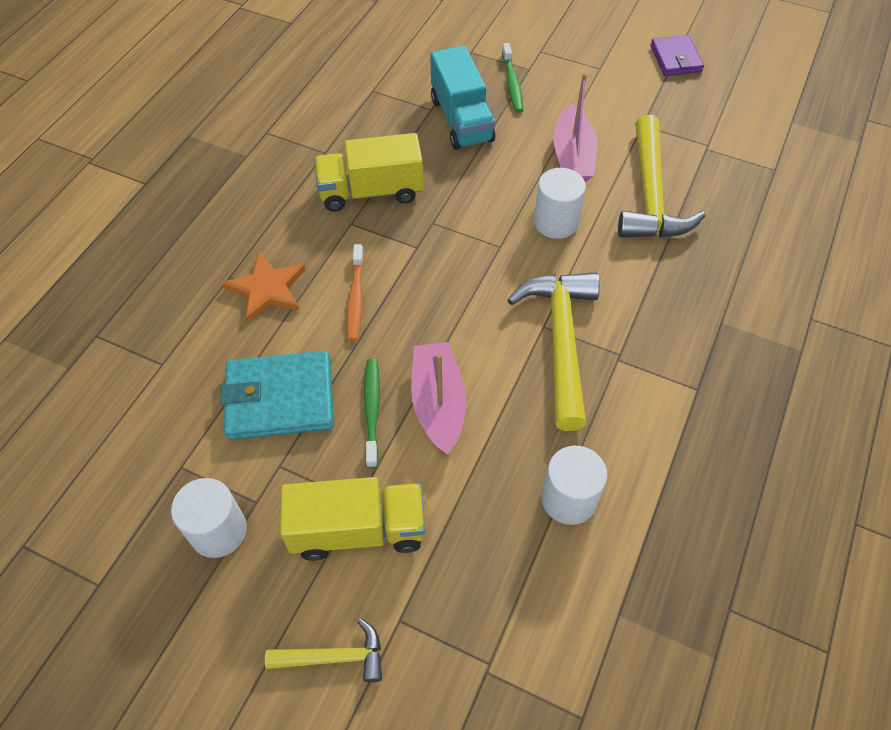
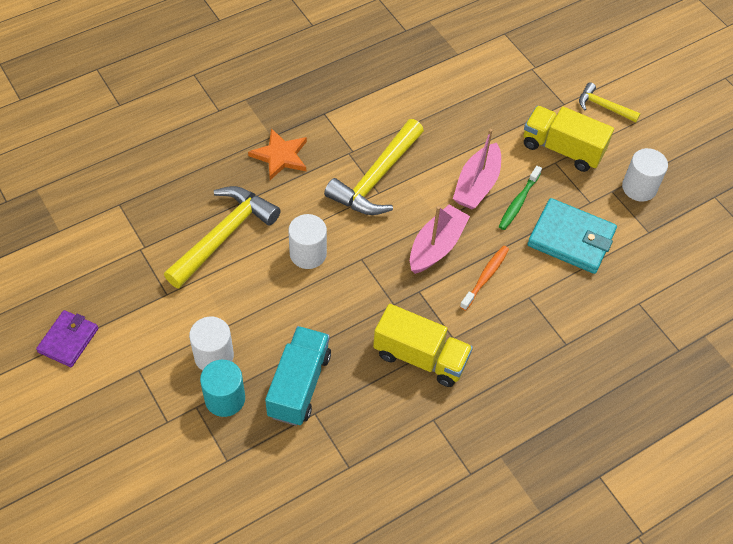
camera: 150 degrees left, 0 degrees up
(267, 289) = (543, 318): orange star -> orange star (280, 156)
(512, 83) = (225, 399): green toothbrush -> turquoise cylinder
(568, 499) = (442, 105): white cylinder -> white cylinder (214, 356)
(572, 156) = (246, 298): pink boat -> pink boat (436, 246)

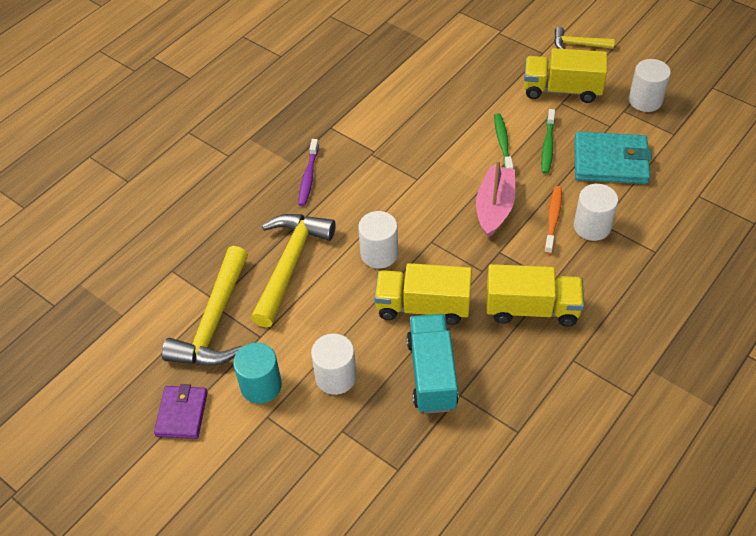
camera: 15 degrees left, 5 degrees down
(225, 399) = (366, 412): turquoise cylinder -> turquoise cylinder (261, 386)
(280, 156) = (308, 177): orange star -> purple toothbrush
(322, 319) = (423, 306): none -> yellow truck
(376, 178) = (408, 167): yellow hammer -> yellow hammer (214, 321)
(477, 185) = (503, 143): pink boat -> green toothbrush
(518, 297) = (592, 226): none -> white cylinder

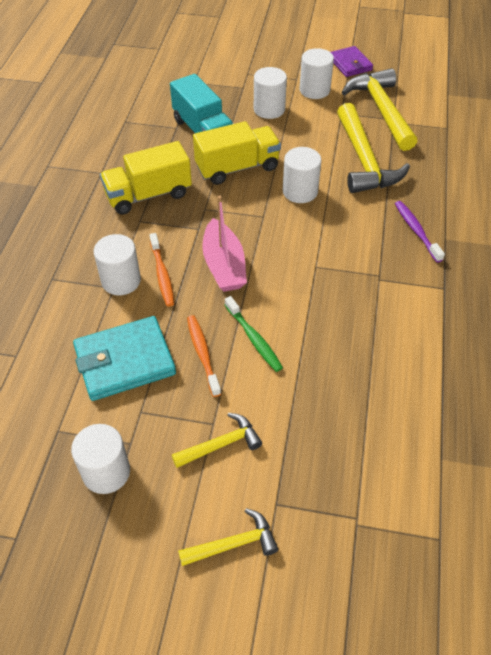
camera: 150 degrees right, 0 degrees up
(261, 386) = (314, 90): turquoise cylinder -> white cylinder
(548, 146) = (203, 354): green toothbrush -> orange toothbrush
(562, 90) = (221, 444): yellow truck -> yellow hammer

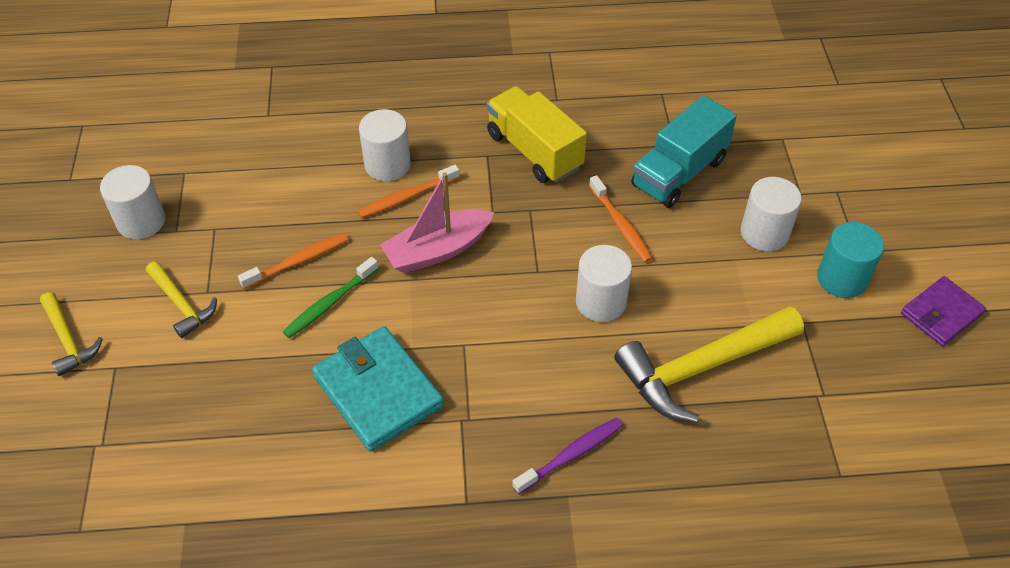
camera: 75 degrees right, 0 degrees up
(125, 361) = (276, 199): turquoise wallet -> turquoise wallet (378, 391)
(237, 168) = (620, 224): yellow truck -> orange toothbrush
(314, 90) = (842, 279): white cylinder -> turquoise cylinder
(381, 110) = (838, 375): yellow hammer -> none

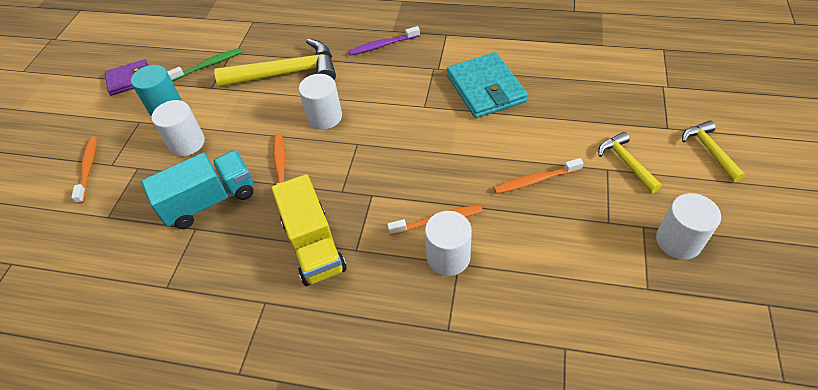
camera: 160 degrees left, 0 degrees up
(330, 303) = (512, 145): green toothbrush -> green toothbrush (208, 65)
(437, 250) = (424, 171): pink boat -> none
(860, 181) = (88, 169): none -> orange toothbrush

